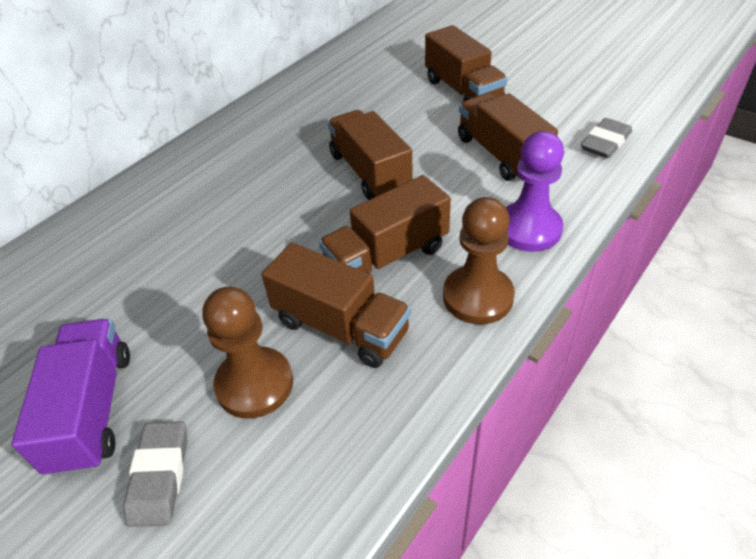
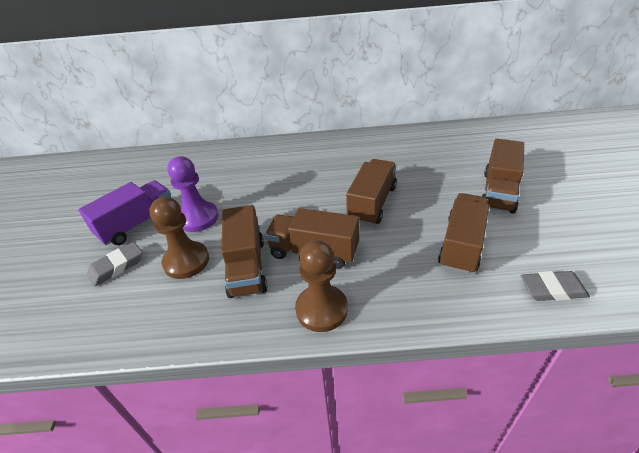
camera: 50 degrees right, 5 degrees down
(529, 229) = (407, 299): purple pawn -> purple pawn (198, 218)

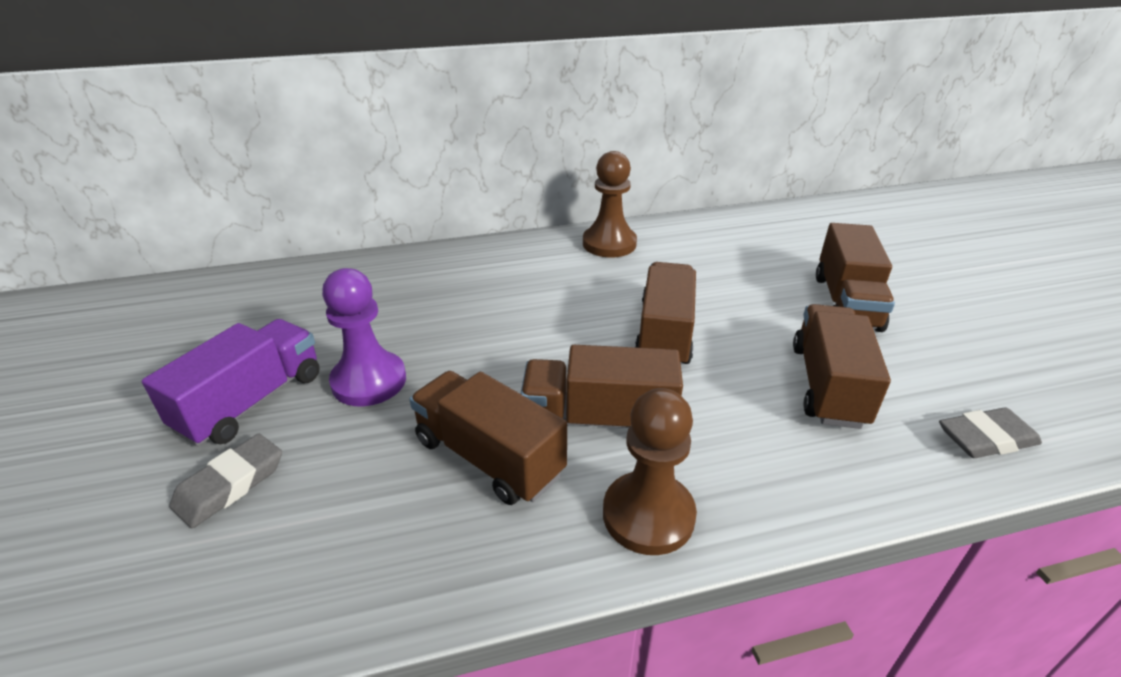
camera: 15 degrees left, 5 degrees down
(186, 261) = (370, 459): brown pawn -> brown pawn (609, 244)
(247, 267) = (489, 457): brown truck -> brown truck turned 150 degrees clockwise

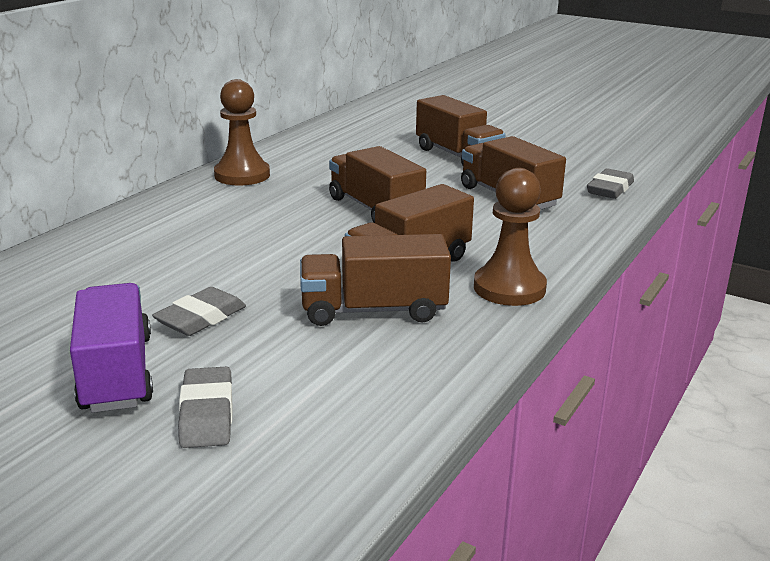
camera: 45 degrees left, 10 degrees down
(369, 381) = (201, 318): purple pawn -> grey eraser

